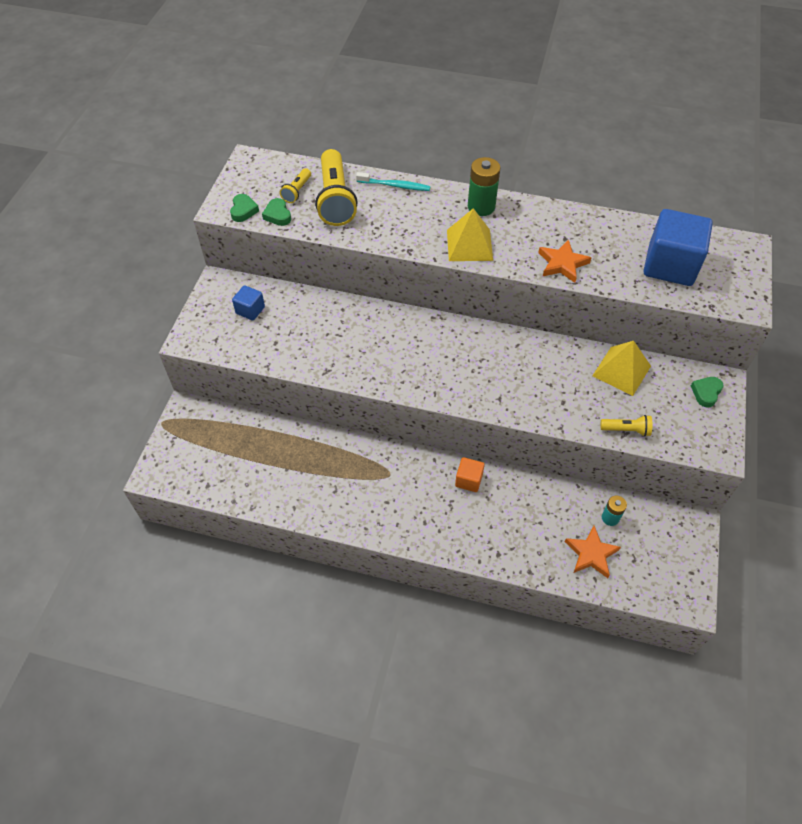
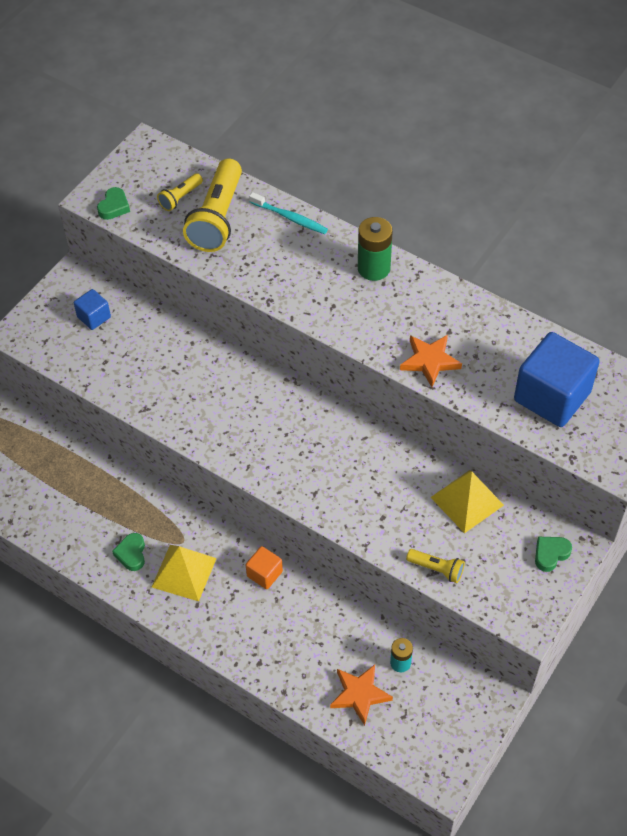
camera: 20 degrees right, 0 degrees up
(278, 215) = (147, 221): green heart -> green heart (131, 554)
(469, 245) = (337, 311): yellow pyramid -> yellow pyramid (184, 572)

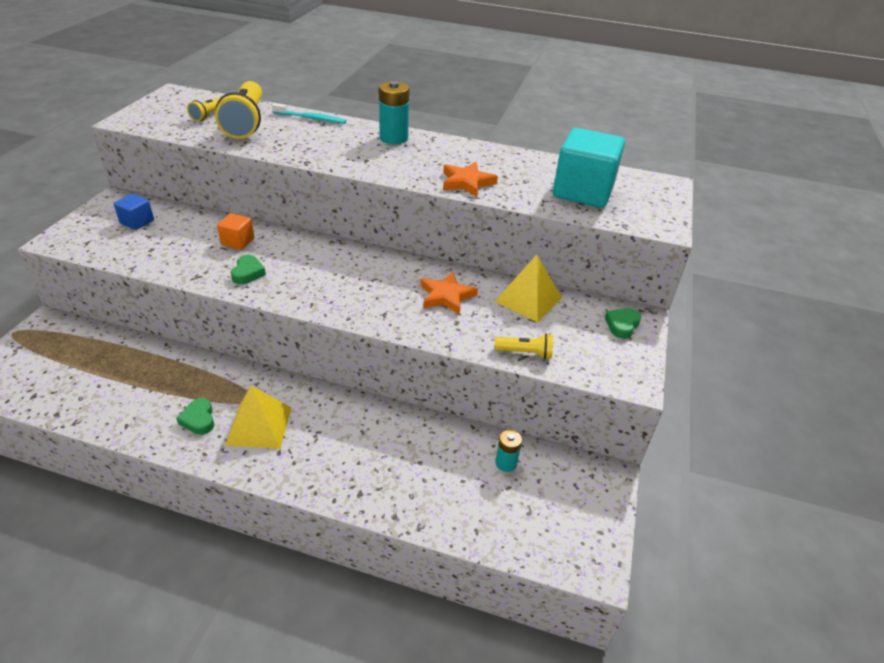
camera: 20 degrees left, 15 degrees down
(114, 207) = (147, 123): green heart -> green heart (248, 273)
(264, 574) = (344, 412): orange cube -> orange cube (237, 242)
(359, 694) = (476, 501): orange star -> orange star (446, 296)
(373, 268) = (393, 138): green battery -> turquoise battery
(552, 396) = (583, 192): blue cube -> turquoise cube

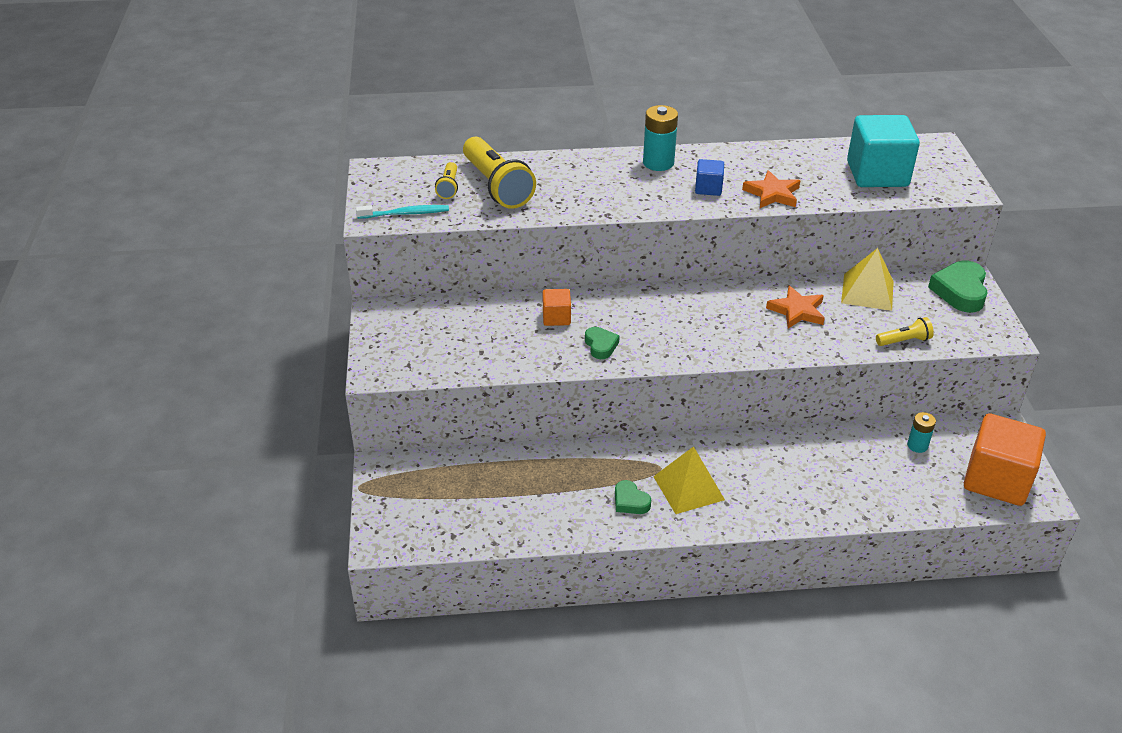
camera: 20 degrees left, 0 degrees up
(137, 222) = (433, 328): blue cube -> blue cube (708, 188)
(311, 118) = (554, 162): turquoise toothbrush -> turquoise toothbrush (405, 214)
(562, 528) = (996, 480): none -> orange cube
(622, 325) = (960, 291): green heart -> green heart, size x1.73

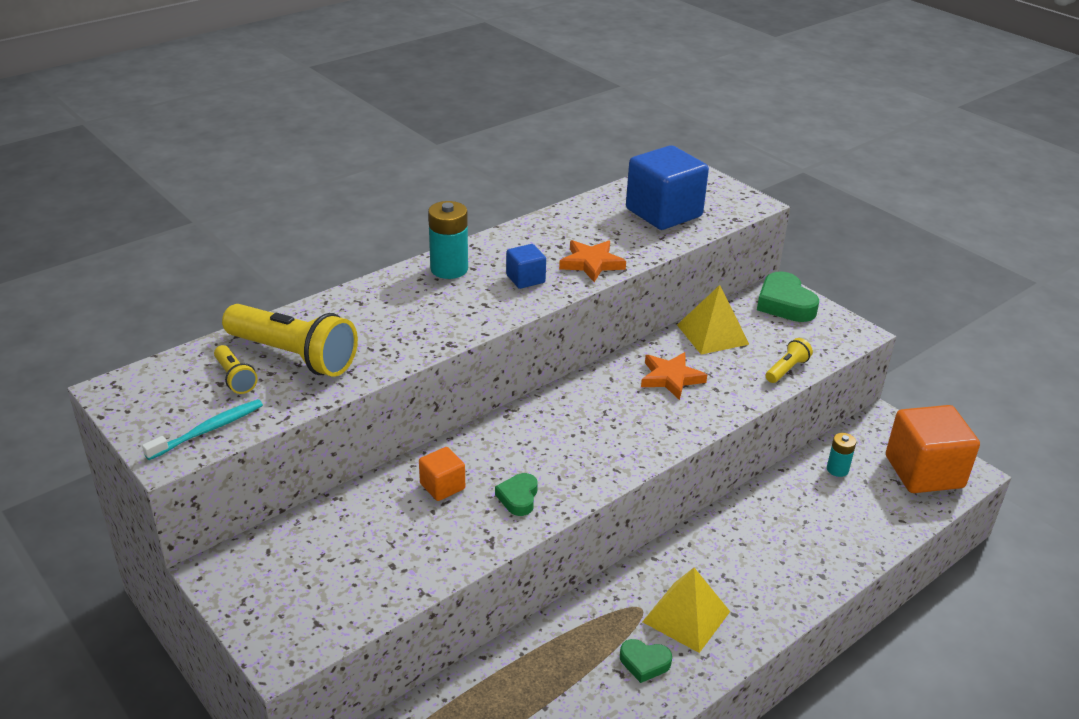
camera: 35 degrees left, 5 degrees down
(601, 345) = (518, 497): green heart -> green heart turned 120 degrees counterclockwise
(877, 174) = (663, 213): turquoise cube -> blue cube

